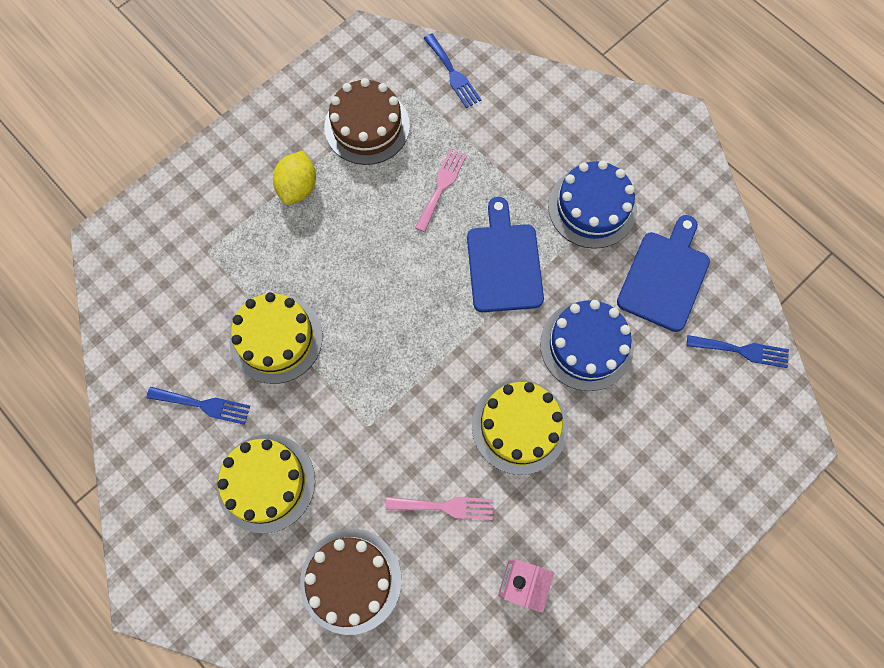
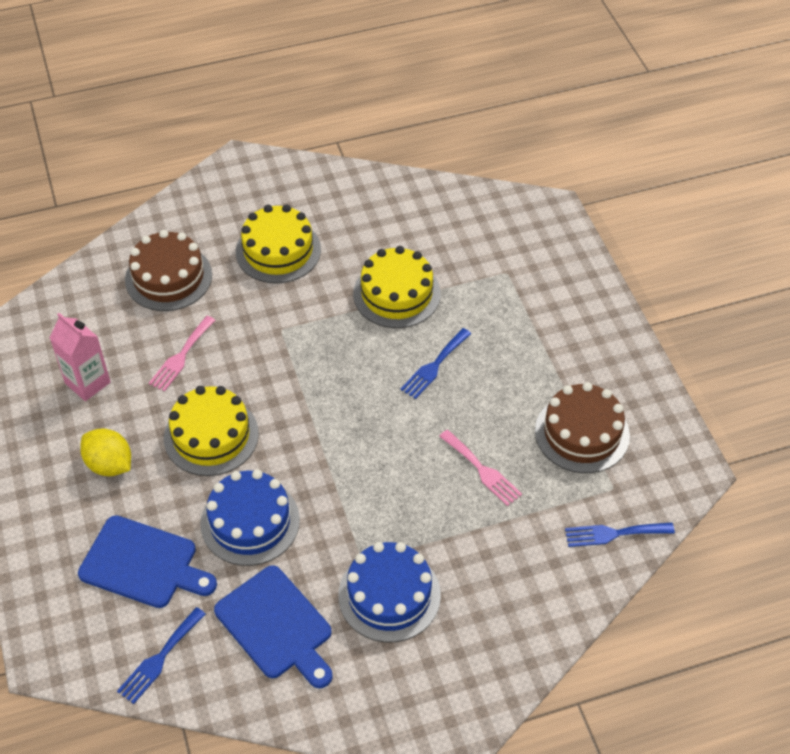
camera: 115 degrees right, 20 degrees down
(203, 405) = (366, 231): blue fork -> blue fork (434, 366)
(298, 187) = (538, 356): yellow lemon -> yellow lemon (109, 464)
(503, 263) = (372, 489): blue cutting board -> blue cutting board (143, 563)

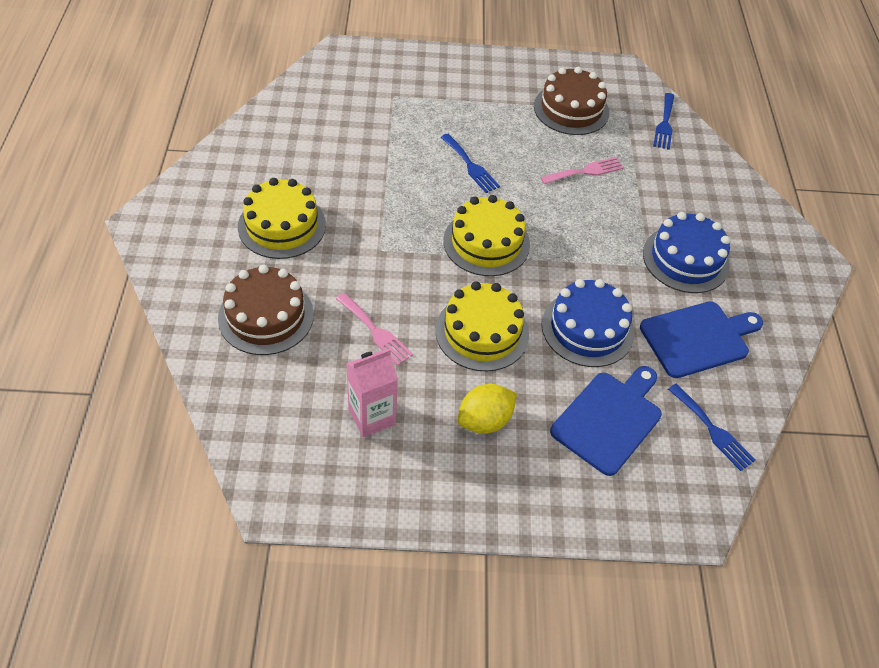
camera: 75 degrees left, 0 degrees up
(396, 294) = (380, 164): yellow cake -> yellow cake (486, 243)

